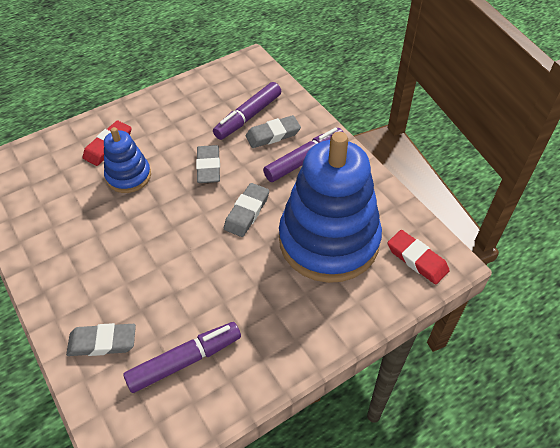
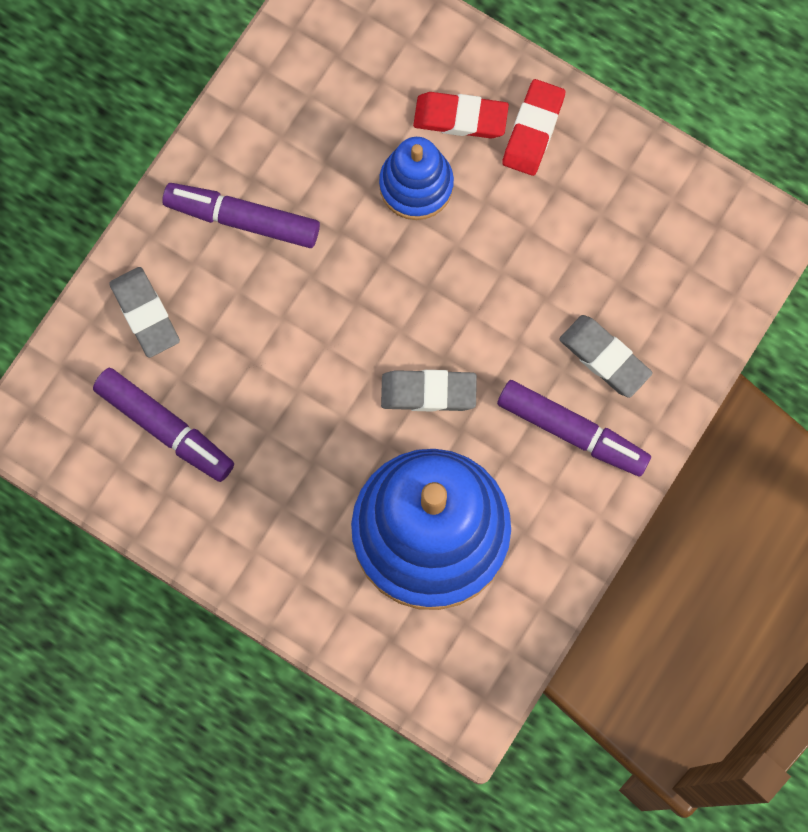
camera: 65 degrees right, 25 degrees up
(208, 167) = (489, 292): grey eraser -> none
(248, 117) = (627, 298): purple marker -> purple marker (242, 219)
(417, 259) = (453, 669): red eraser -> red eraser (533, 130)

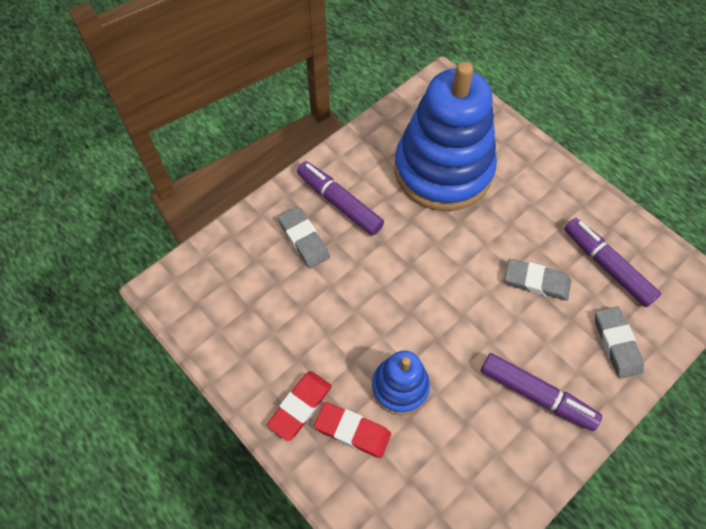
camera: 165 degrees left, 15 degrees down
(428, 392) = (425, 246): grey eraser -> grey eraser (536, 282)

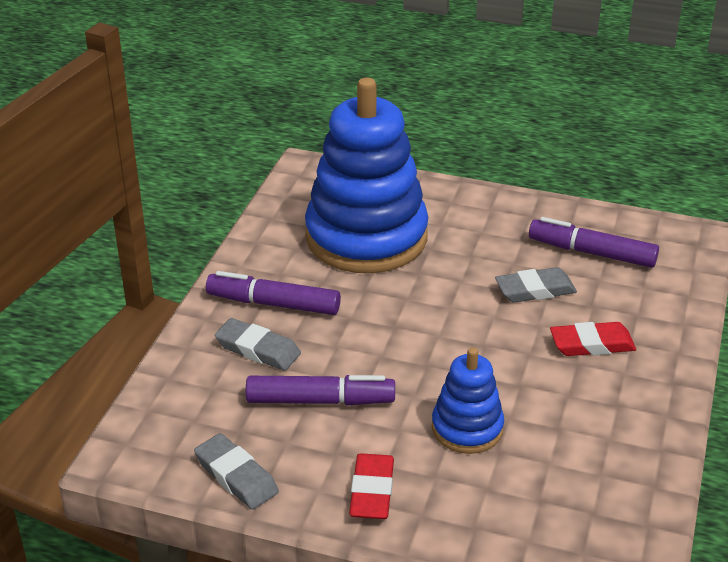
camera: 30 degrees left, 25 degrees down
(352, 431) = (447, 486): red eraser -> red eraser (592, 344)
(536, 395) = (608, 376): purple marker -> purple marker (320, 401)
(616, 344) = (649, 307): grey eraser -> grey eraser (236, 476)

